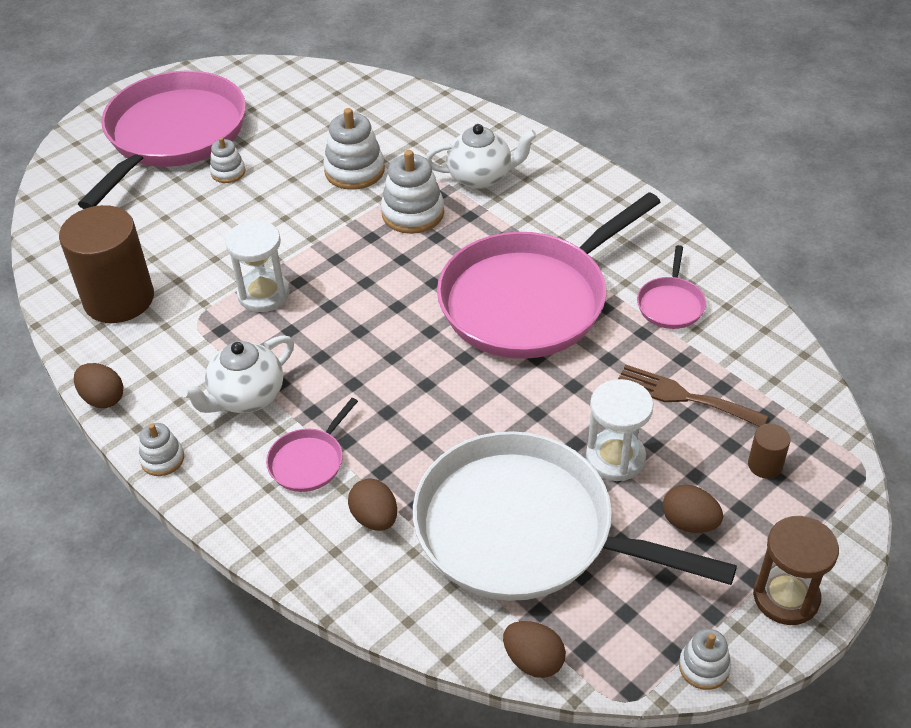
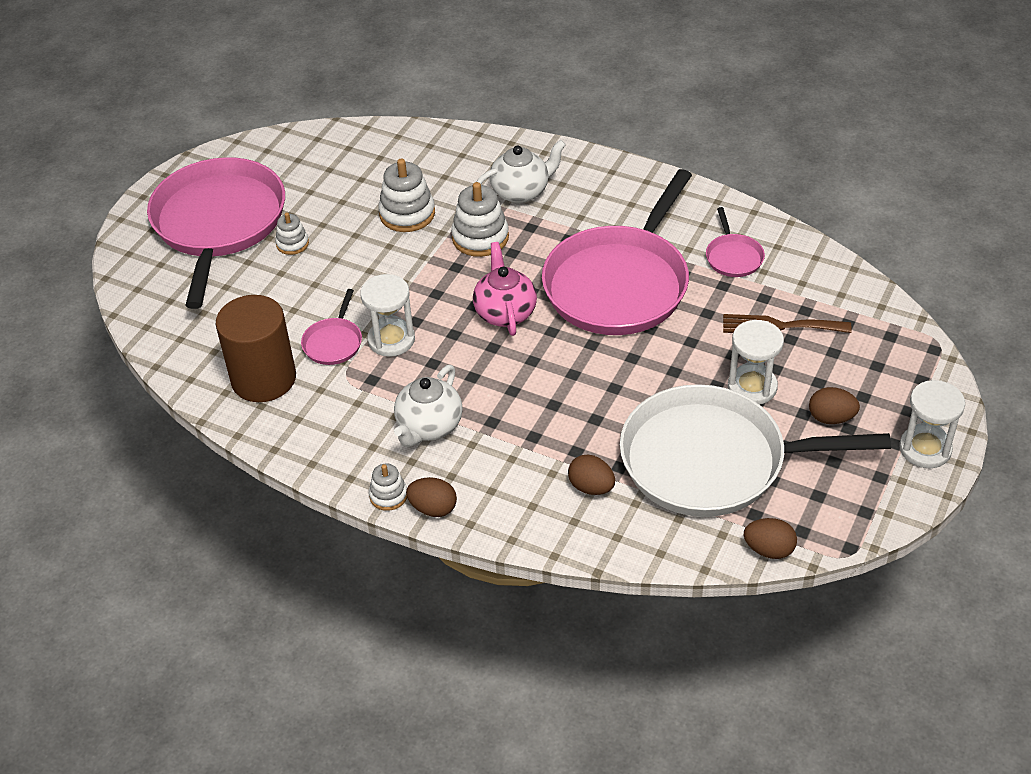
camera: 20 degrees left, 0 degrees up
(103, 398) = (304, 463): brown egg -> brown egg (433, 508)
(309, 461) = (512, 461): pink pan -> pink pan (333, 342)
(393, 298) = (505, 312): none -> pink teapot
(704, 667) = (891, 515): white stacking toy -> none
(765, 465) = (865, 360): brown cylinder -> none
(786, 597) = (925, 449): brown hourglass -> white hourglass

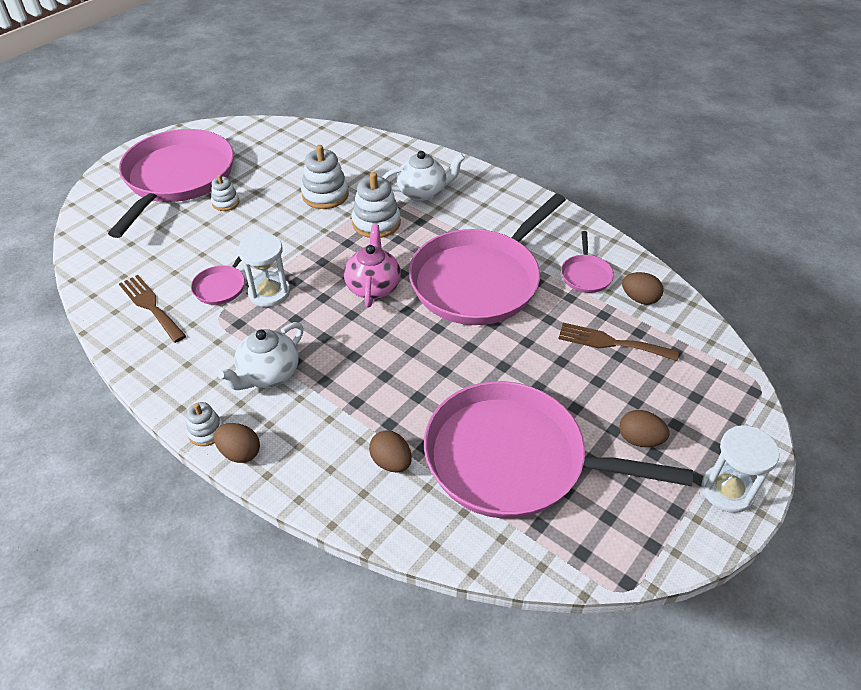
camera: 10 degrees right, 0 degrees up
(263, 379) = (151, 306): brown cylinder -> brown fork
(711, 460) = (513, 459): white pan -> pink pan
(752, 387) = (571, 394): white hourglass -> none
(769, 550) = (543, 566): brown egg -> brown egg (639, 299)

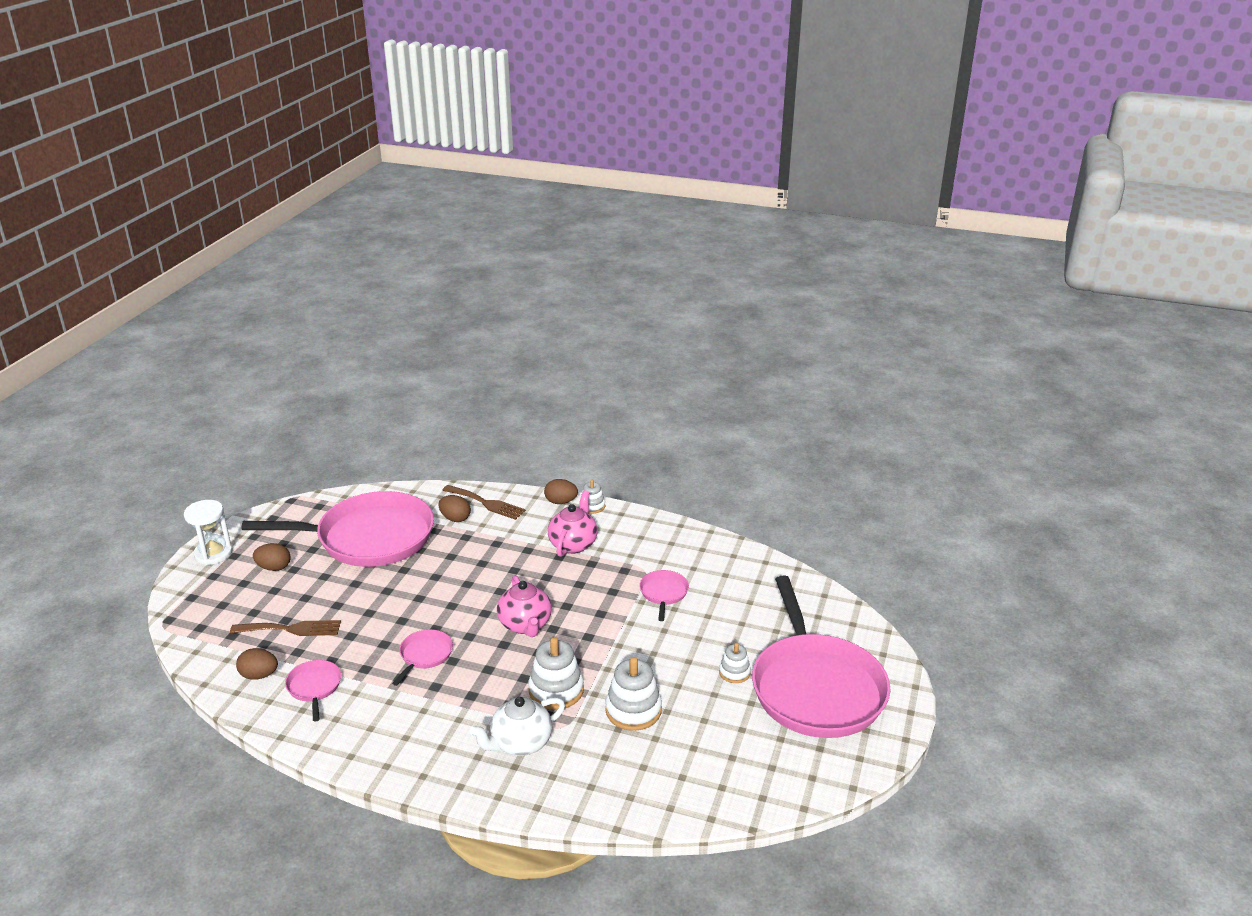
camera: 160 degrees right, 15 degrees down
(151, 306) = (708, 565): brown fork -> brown fork (486, 503)
(268, 374) = (573, 544): white teapot -> pink teapot
(269, 293) = (617, 598): white hourglass -> none
(479, 280) = (425, 655): pink pan -> pink pan, size x0.41

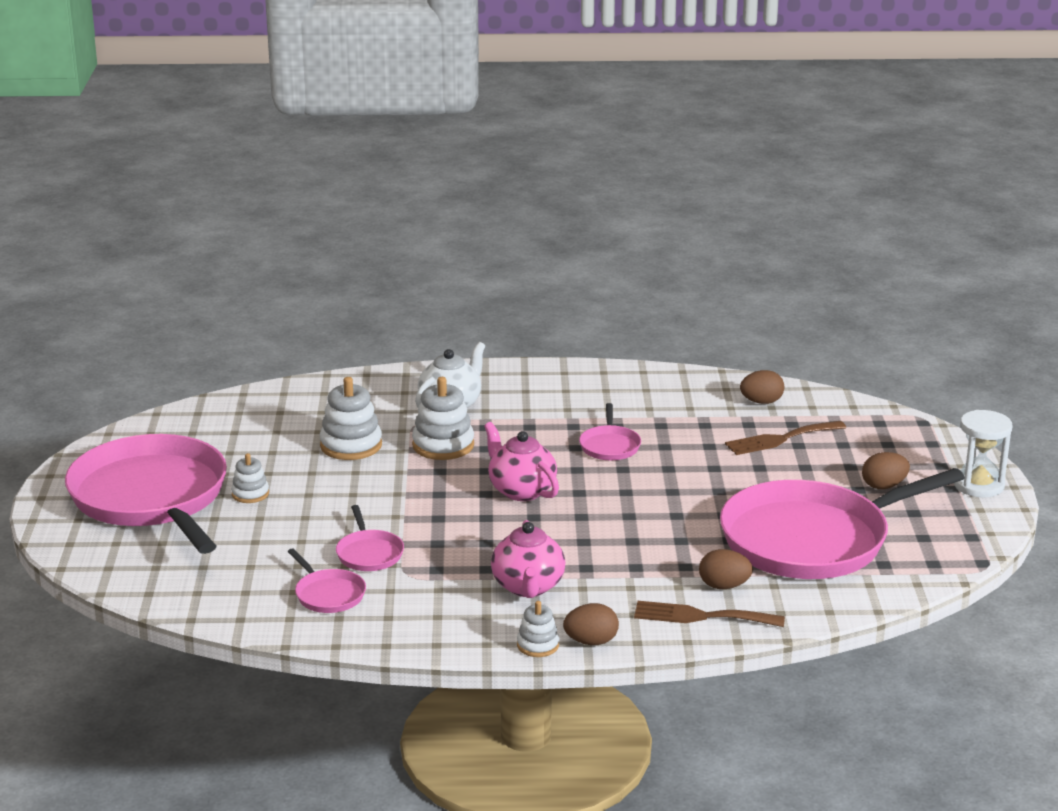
camera: 160 degrees right, 5 degrees down
(314, 687) = (695, 404): pink pan -> pink pan (328, 594)

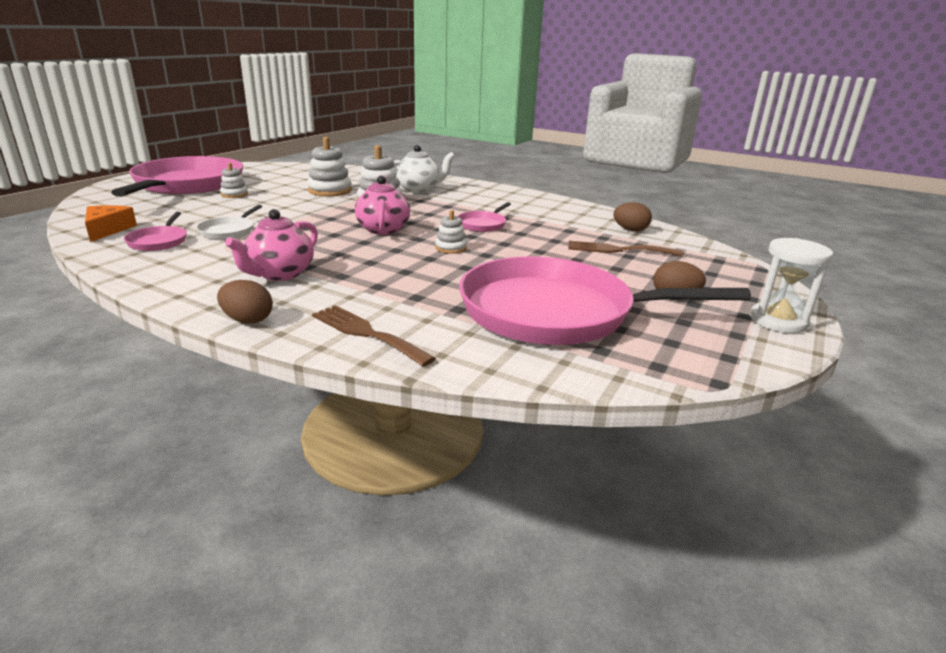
camera: 30 degrees right, 0 degrees up
(235, 601) = (107, 230): none -> orange cheese
(369, 553) = (228, 231): pink pan -> white pan
(538, 645) = (207, 309): white stacking toy -> white stacking toy (450, 248)
(724, 586) = (424, 319): brown egg -> none

